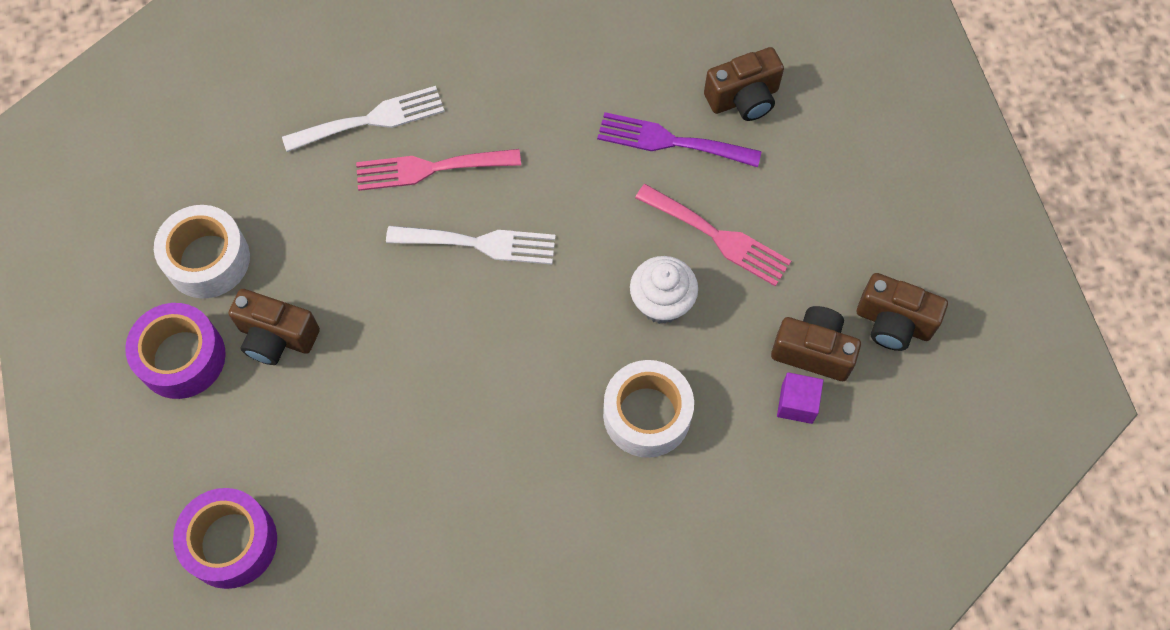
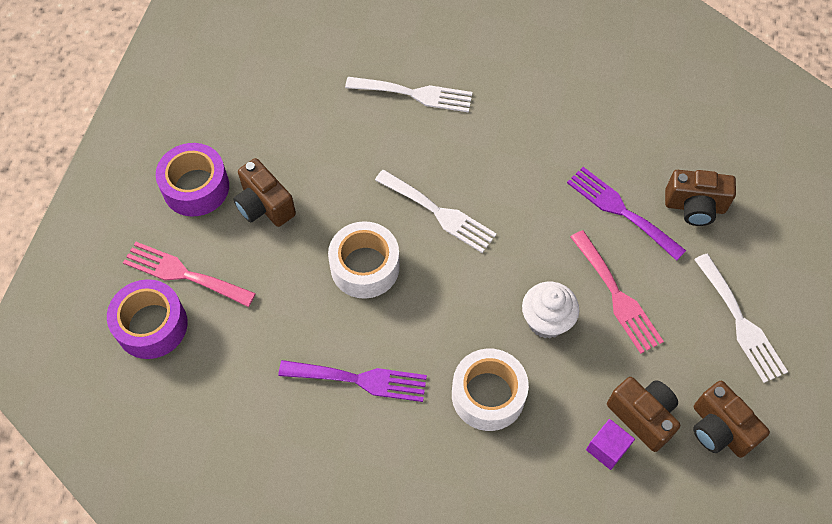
camera: 30 degrees right, 5 degrees down
(207, 259) = (251, 132): white tape -> white tape (365, 267)
(430, 168) = (435, 145): pink fork -> pink fork (183, 274)
(503, 473) = (360, 380): none -> purple fork
(855, 200) = (740, 322): none -> white fork

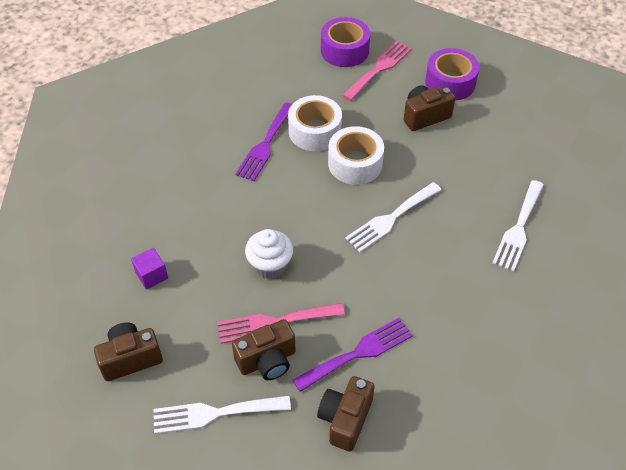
camera: 105 degrees right, 10 degrees down
(488, 395) = (224, 213): white tape -> white tape (315, 131)
(642, 416) = (165, 307): brown camera -> brown camera (267, 361)

